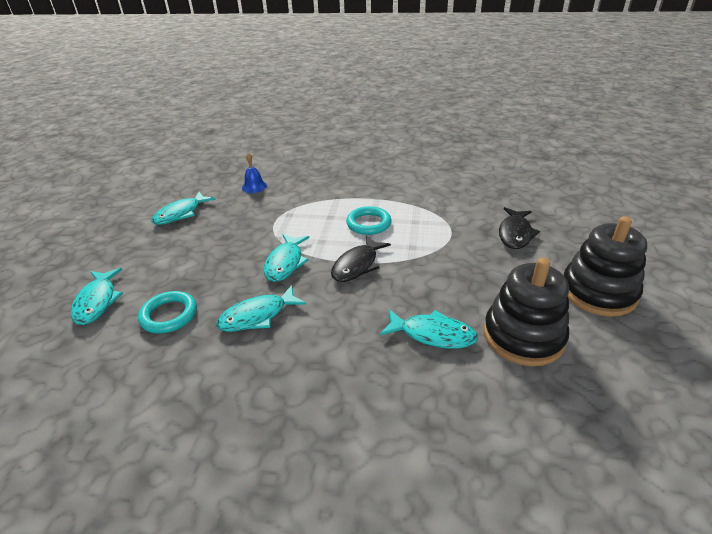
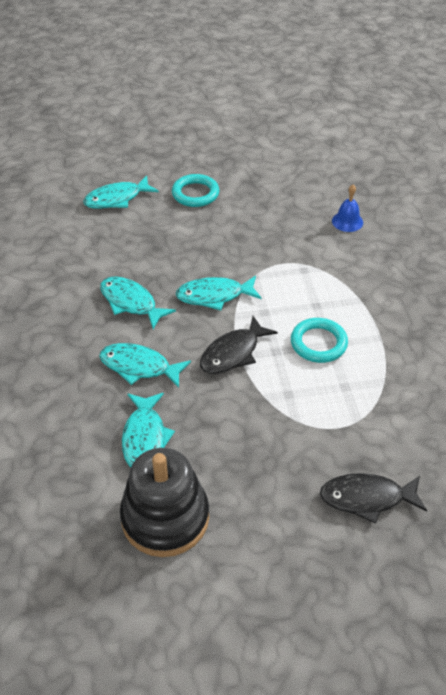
camera: 70 degrees right, 10 degrees up
(169, 315) = (114, 247): turquoise ring -> turquoise ring (195, 194)
(180, 214) = (264, 189): turquoise fish -> turquoise fish (139, 367)
(357, 265) = (233, 353): black fish -> black fish turned 60 degrees counterclockwise
(598, 292) = (270, 596): black stacking toy -> none

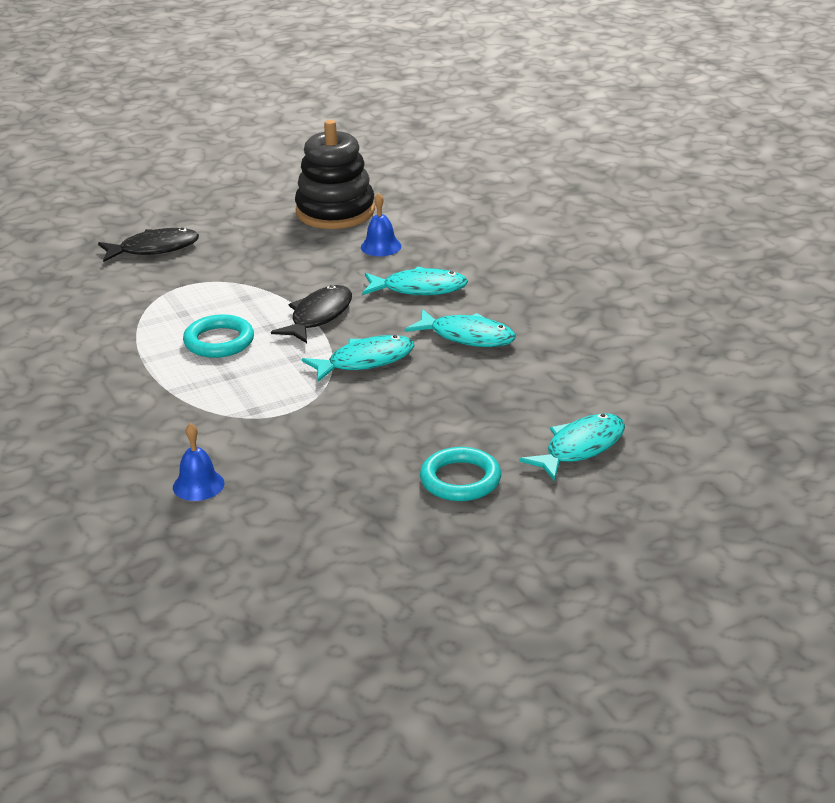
camera: 165 degrees right, 15 degrees down
(145, 438) = (381, 246): turquoise fish -> blue bell

